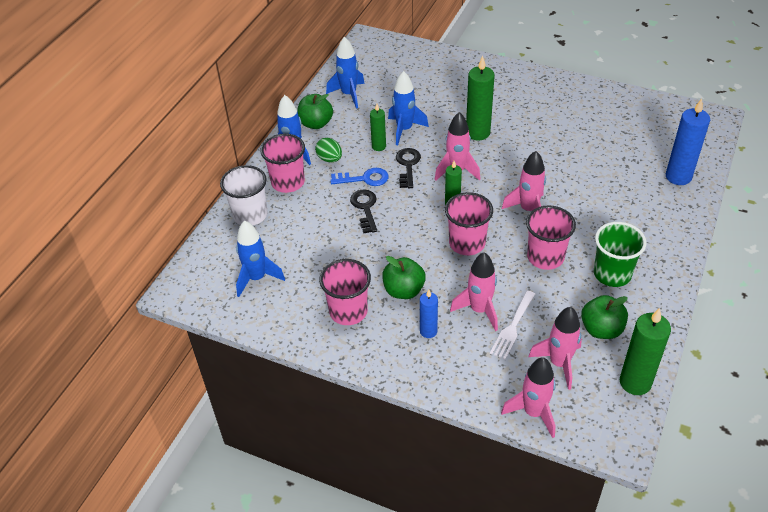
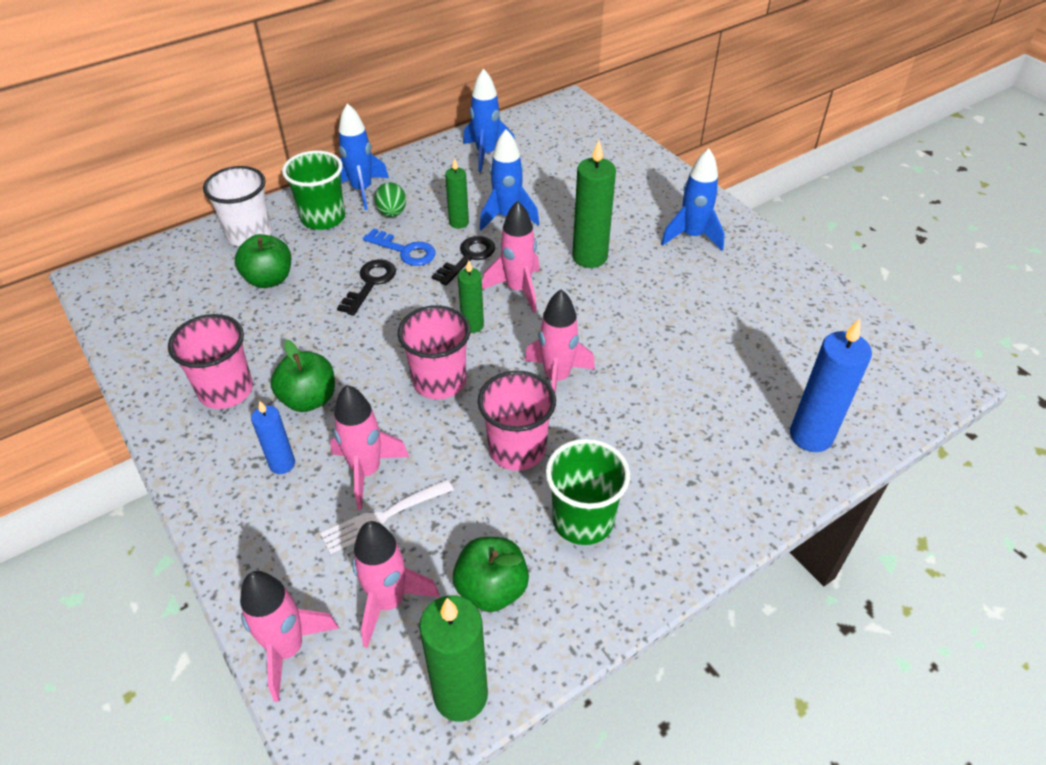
camera: 30 degrees right, 0 degrees up
(257, 278) = (180, 304): blue rocket -> blue rocket (692, 236)
(288, 182) = (323, 218): pink cup -> green cup
(316, 124) = (419, 170): green apple -> green apple (269, 279)

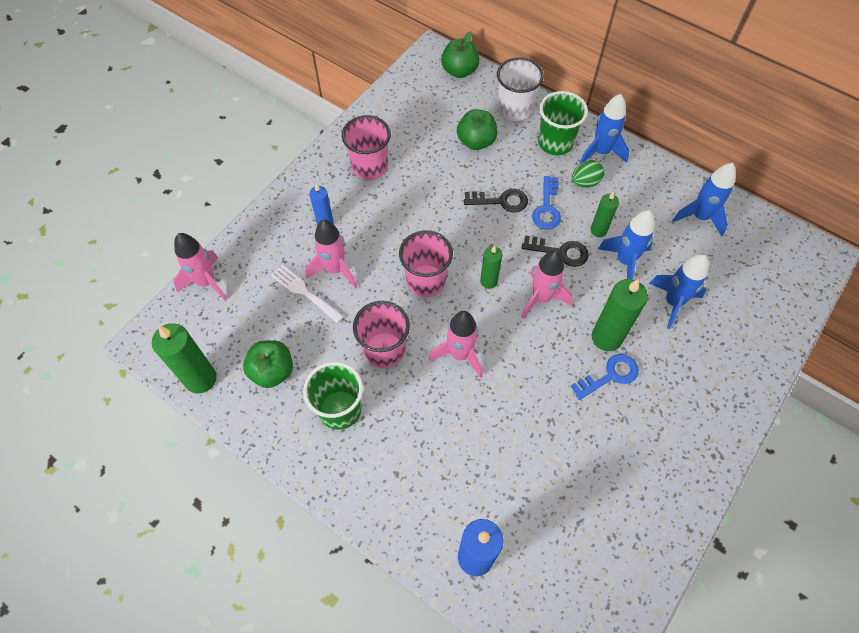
camera: 70 degrees right, 15 degrees up
(309, 399) = (380, 213): green apple -> green apple (459, 71)
(389, 602) = (248, 319): pink rocket -> none
(634, 268) = (610, 375): none -> blue key
(692, 236) = (679, 413): blue rocket -> blue rocket (673, 302)

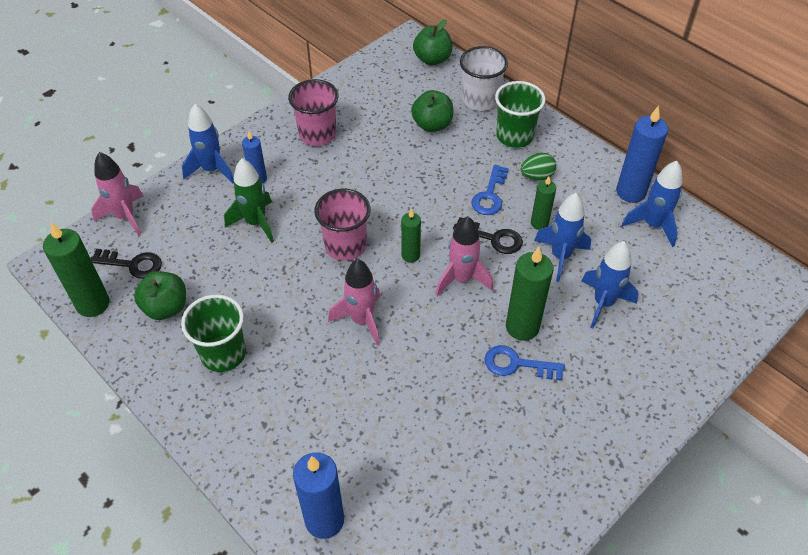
camera: 10 degrees right, 10 degrees down
(304, 292) = (219, 239): white fork -> none
(335, 269) = (256, 223): pink rocket -> green rocket
(384, 350) = (285, 304): pink cup -> none
(501, 201) = (443, 183): black key -> black key (132, 264)
(601, 152) = (560, 150): blue rocket -> blue rocket (212, 170)
(610, 375) = (516, 364): blue key -> blue key turned 150 degrees counterclockwise
(673, 186) = (630, 192): none -> blue candle

